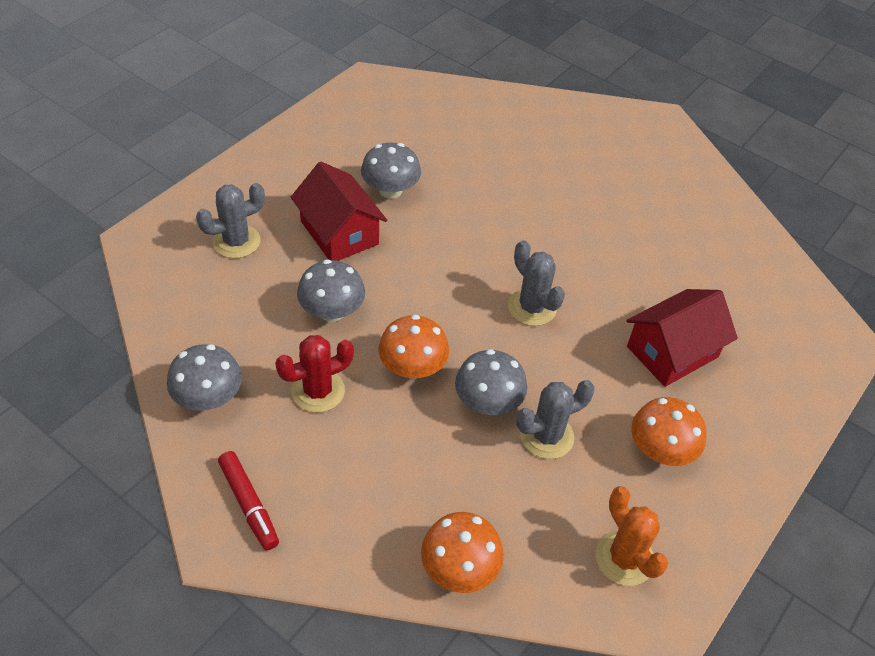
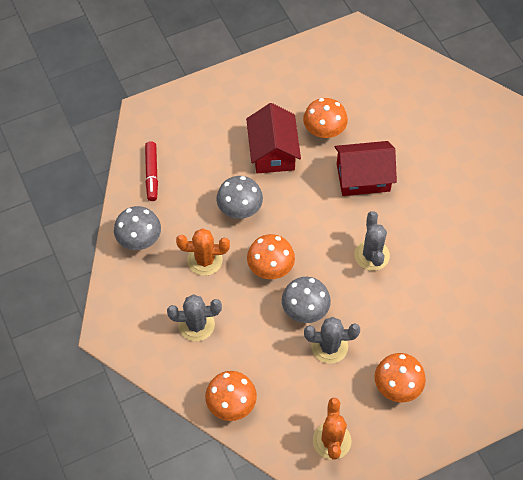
camera: 30 degrees right, 10 degrees up
(236, 241) = (203, 135): grey cactus -> grey cactus (196, 325)
(249, 504) = (132, 315): red marker -> red marker (152, 174)
(318, 391) = (205, 260): red cactus -> orange cactus
(390, 190) = (324, 130): grey mushroom -> orange mushroom
(672, 352) = (449, 324): red house -> red house (363, 177)

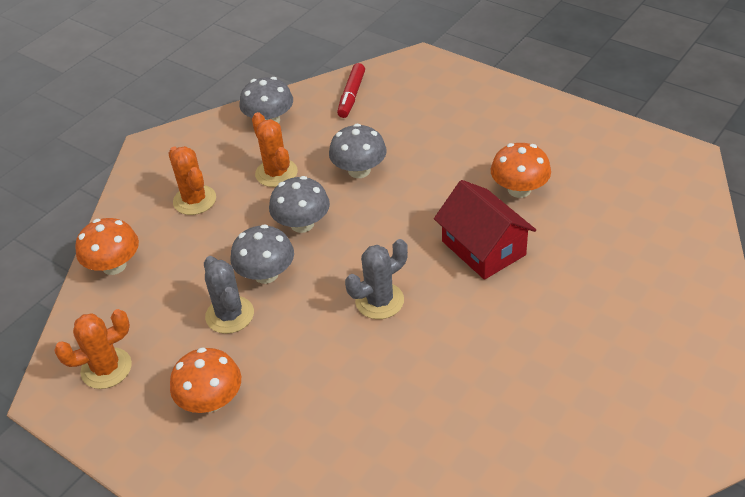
camera: 65 degrees right, 15 degrees down
(152, 174) = (351, 96): red marker -> red marker turned 45 degrees counterclockwise
(196, 325) = (194, 200): grey cactus -> orange cactus
(270, 267) = (302, 224): orange mushroom -> grey mushroom
(273, 152) = (453, 163): red house -> none

